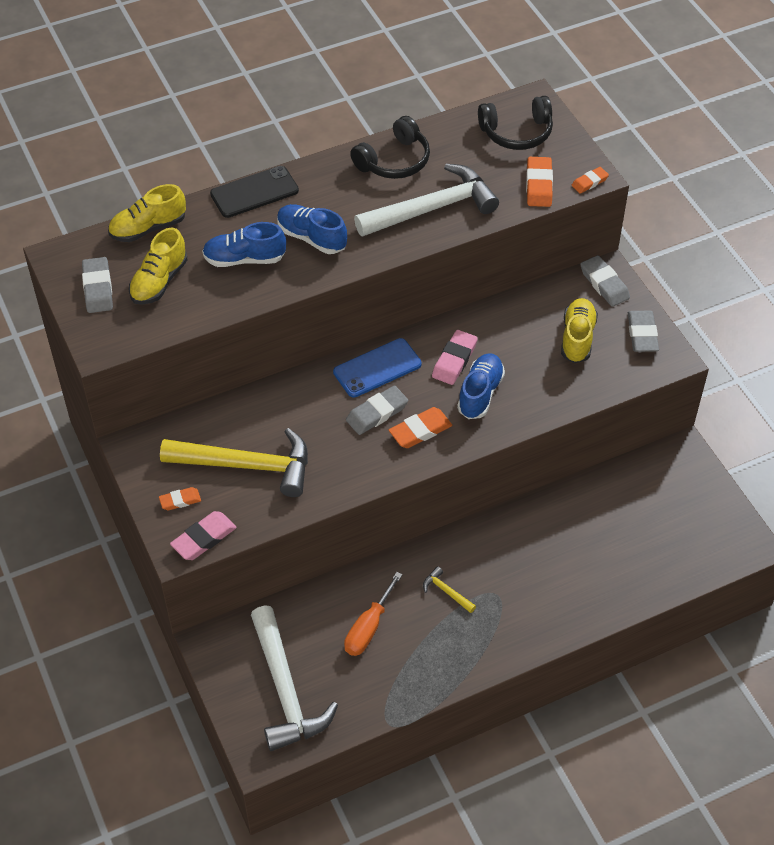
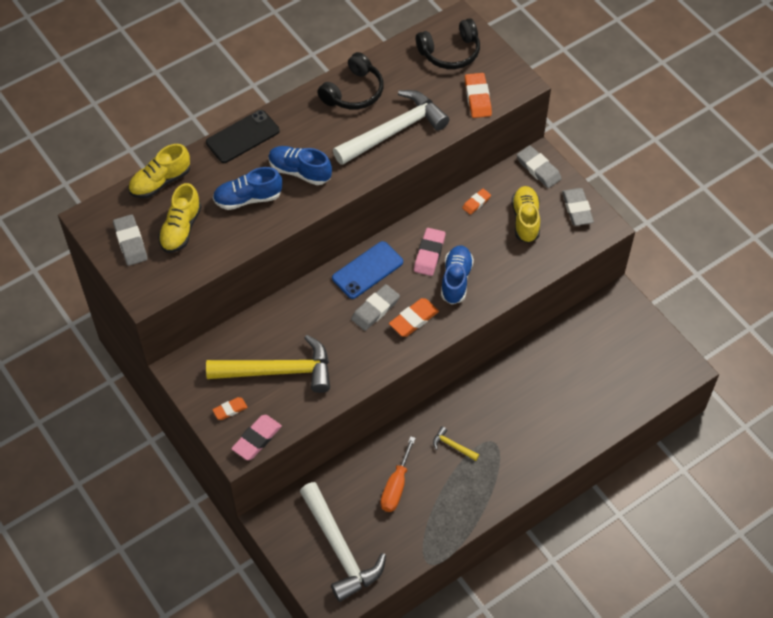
camera: 10 degrees left, 5 degrees up
(589, 182) = (518, 89): orange eraser -> orange eraser (476, 203)

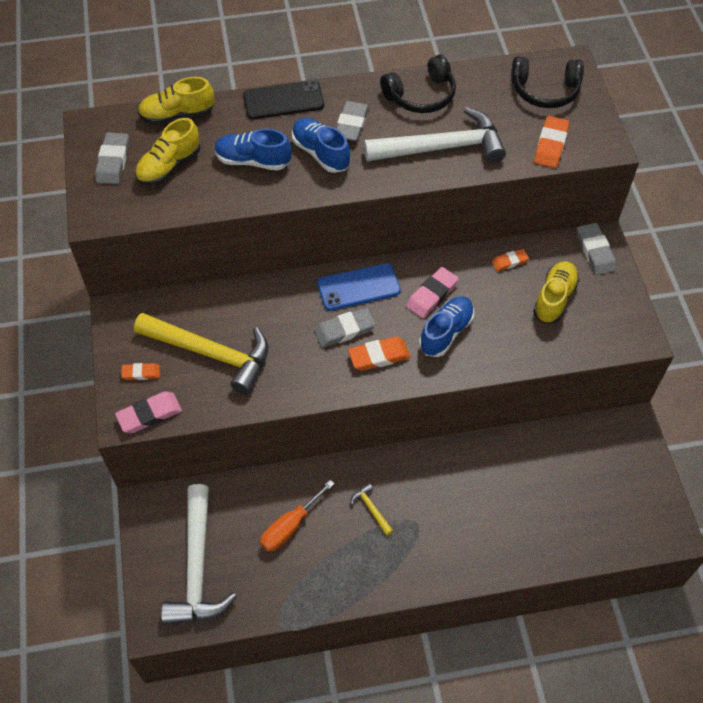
camera: 25 degrees right, 0 degrees up
(577, 209) = (617, 308): grey eraser -> grey eraser (351, 124)

